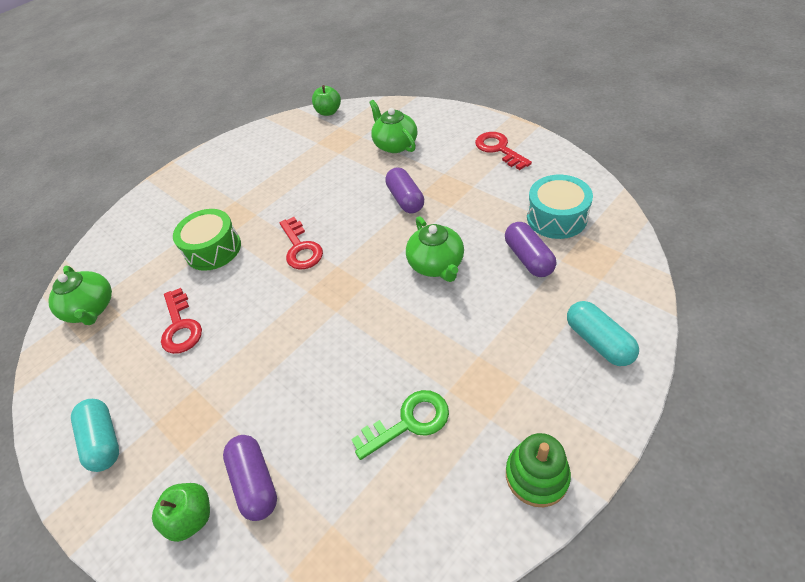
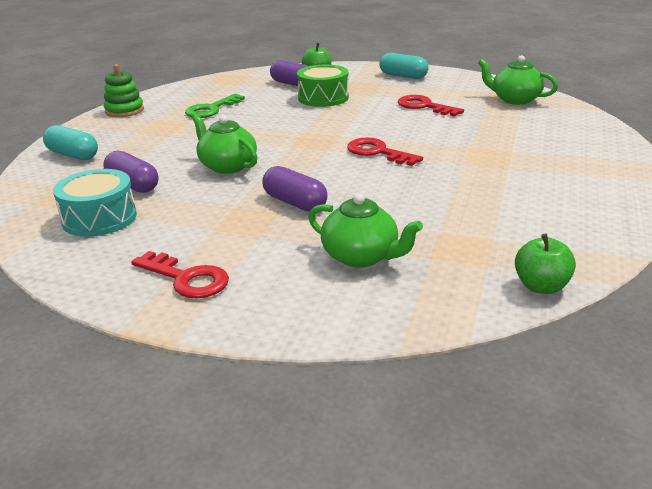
camera: 150 degrees right, 20 degrees down
(213, 249) = (468, 137): green drum -> green drum (323, 98)

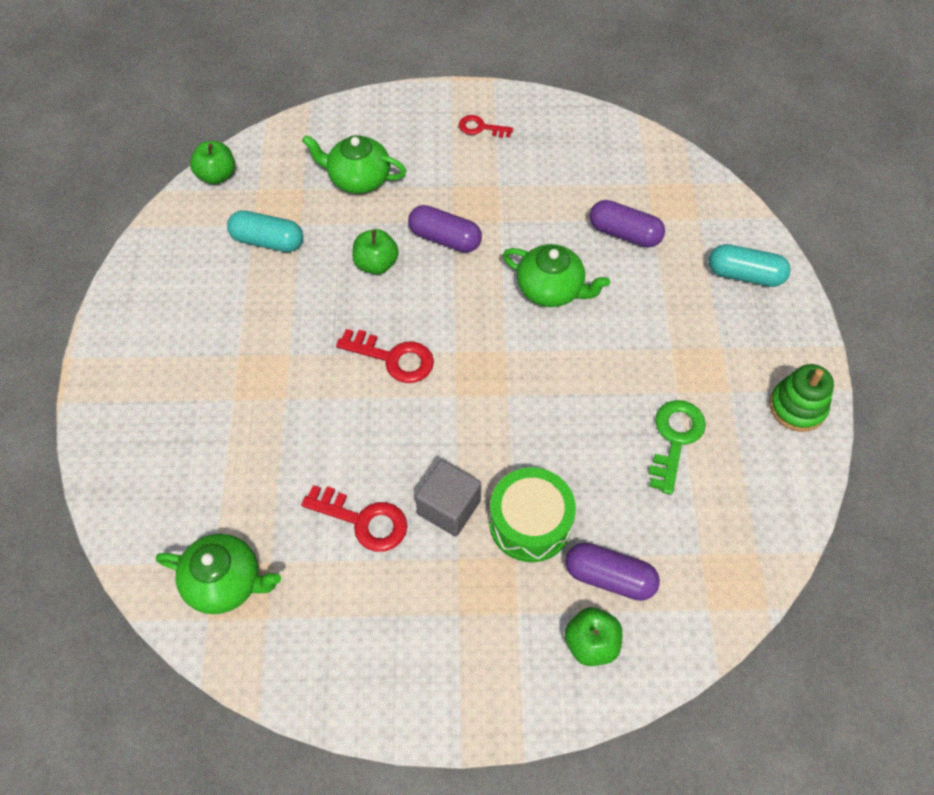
camera: 160 degrees right, 30 degrees up
(99, 218) = (609, 178): turquoise drum -> none
(187, 279) = (480, 128): red key -> red key, size x0.63
(369, 105) = (449, 507): none -> grey cube
(369, 196) = (376, 264): none -> green apple
(403, 76) = (428, 667): turquoise capsule -> turquoise capsule (268, 241)

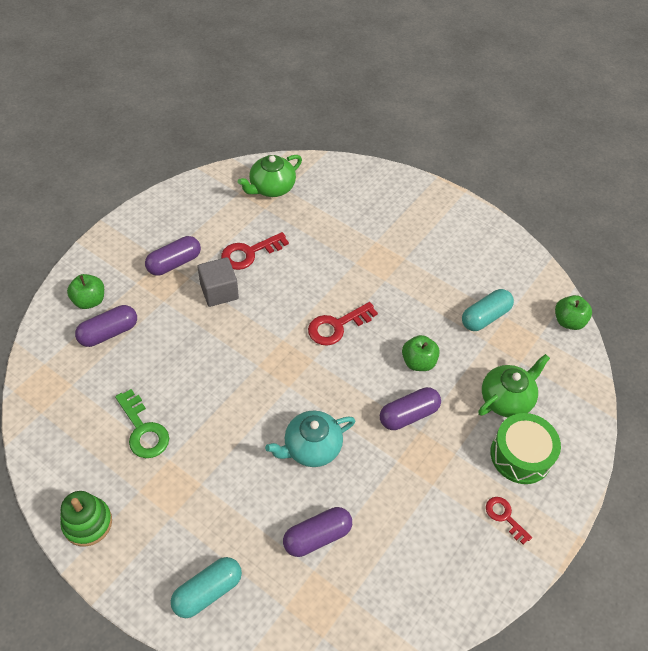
camera: 125 degrees right, 5 degrees down
(451, 594) = (174, 263): none -> purple capsule
(480, 128) = (504, 516): red key -> red key turned 90 degrees counterclockwise
(530, 523) = (173, 320): green drum -> green drum (521, 455)
(551, 289) = (311, 447): green teapot -> turquoise teapot

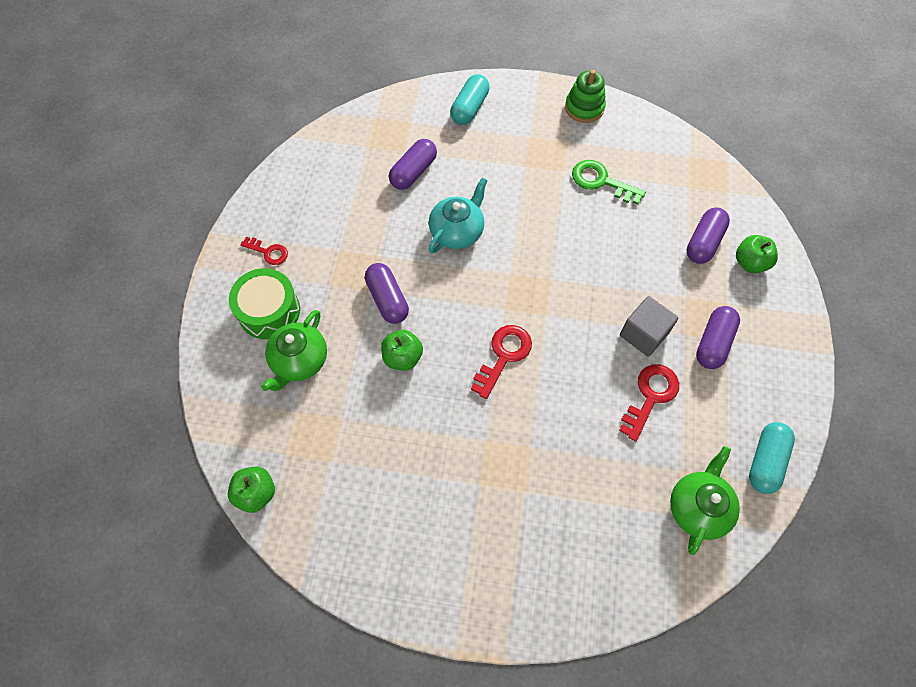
camera: 155 degrees right, 10 degrees up
(408, 415) = (387, 299): purple capsule -> purple capsule turned 60 degrees counterclockwise
(485, 317) = (354, 449): turquoise capsule -> turquoise capsule (765, 461)

